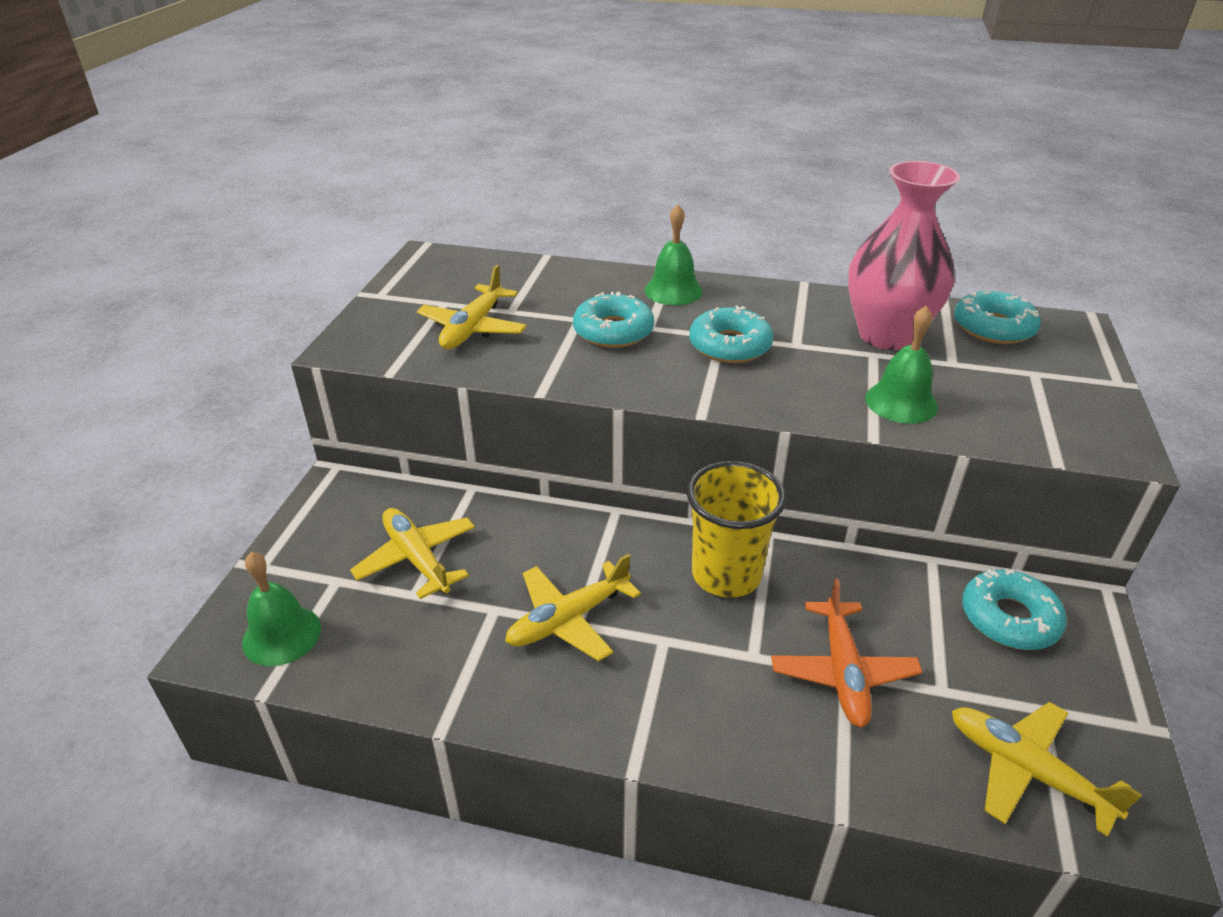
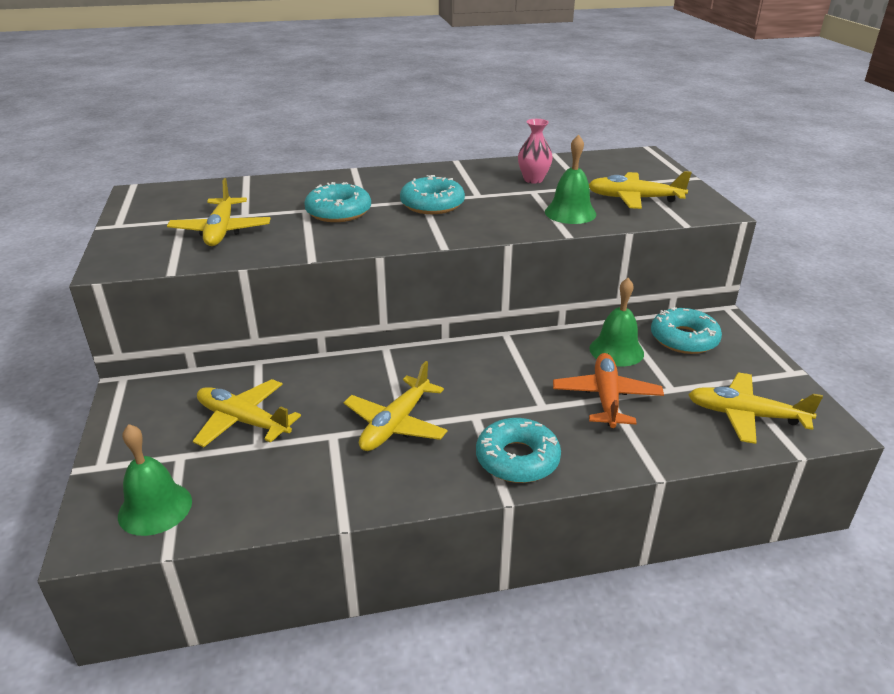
camera: 25 degrees left, 5 degrees down
(673, 290) = (365, 180): green bell -> green bell (616, 350)
(726, 575) = (492, 365): yellow cup -> none
(843, 672) = (606, 397): orange plane -> orange plane turned 150 degrees counterclockwise
(886, 335) = (533, 180): pink vase -> pink vase, size x0.48
(993, 327) = (595, 164): turquoise donut -> turquoise donut (517, 459)
(1009, 400) = (634, 199): none -> yellow plane

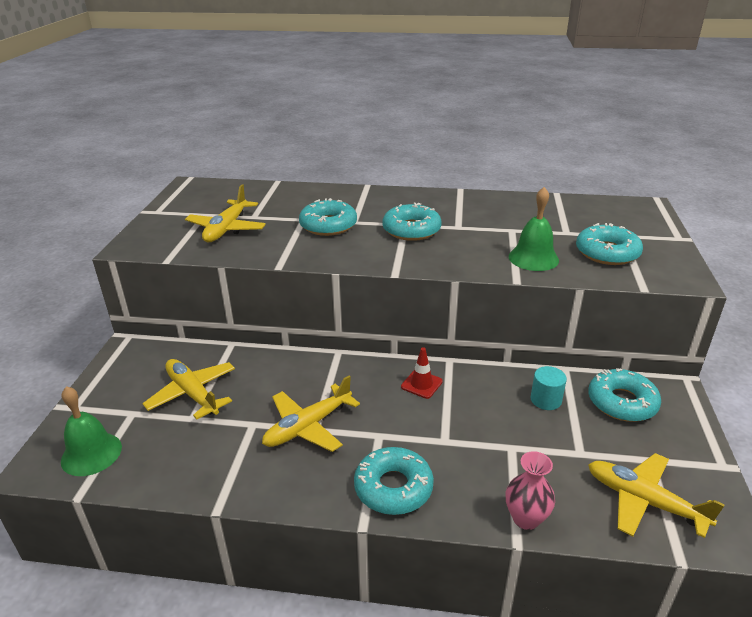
camera: 20 degrees right, 0 degrees up
(490, 361) = (421, 384): none -> red traffic cone
(533, 180) = (519, 218): pink vase -> pink vase (526, 518)
(606, 397) = (509, 446): orange plane -> none
(616, 350) = (546, 400): green bell -> turquoise cylinder
(634, 199) = (607, 253): yellow plane -> turquoise donut

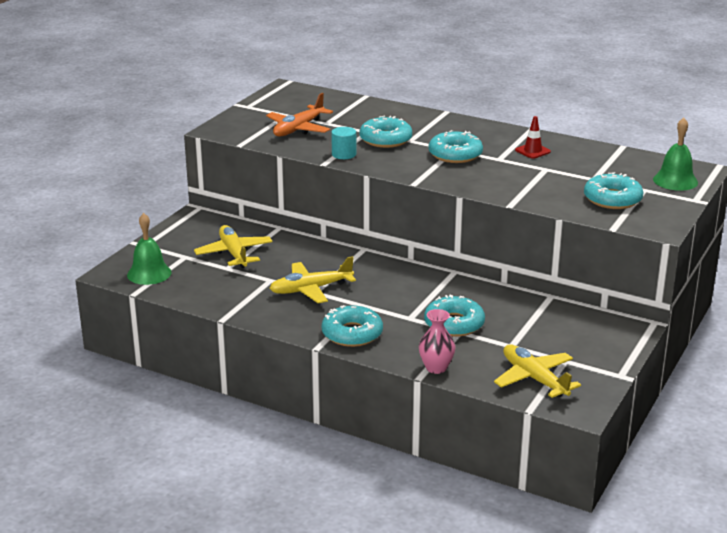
camera: 20 degrees right, 5 degrees down
(227, 229) = (298, 129): yellow plane -> orange plane
(421, 384) = (418, 282): red traffic cone -> red traffic cone (532, 151)
(533, 258) = (542, 192): green bell -> green bell (675, 181)
(546, 400) = (514, 311): turquoise cylinder -> turquoise cylinder (344, 154)
(622, 402) = (578, 325): turquoise donut -> turquoise donut (454, 324)

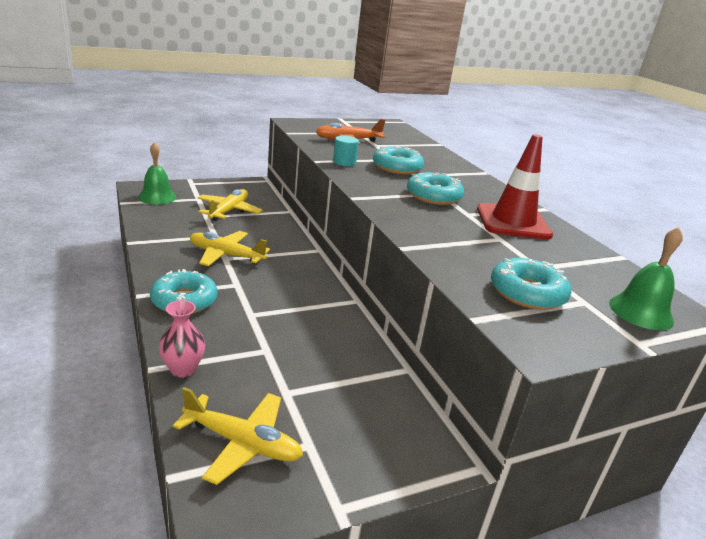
camera: 35 degrees right, 0 degrees up
(454, 324) = (274, 341): turquoise donut -> none
(532, 151) = (513, 222): red traffic cone -> red traffic cone, size x2.12
(534, 378) = (243, 443): yellow plane -> yellow plane turned 105 degrees clockwise

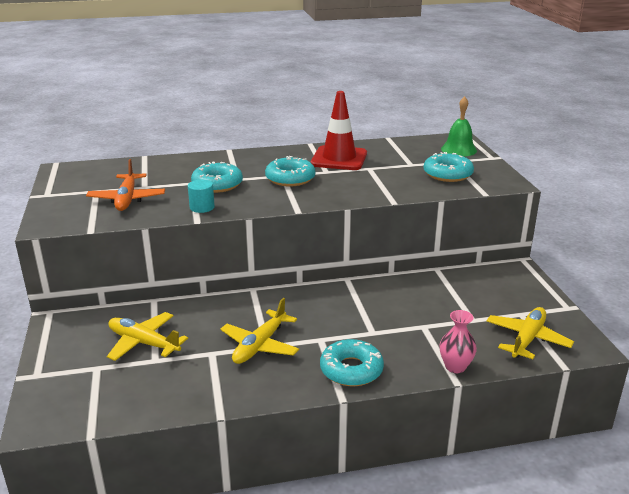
camera: 75 degrees left, 0 degrees up
(157, 197) = (80, 404): green bell -> none

